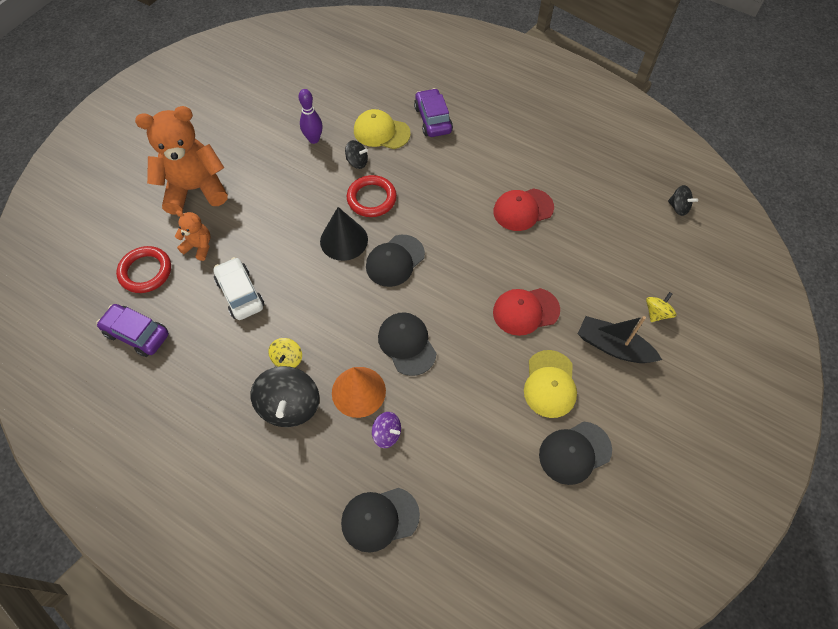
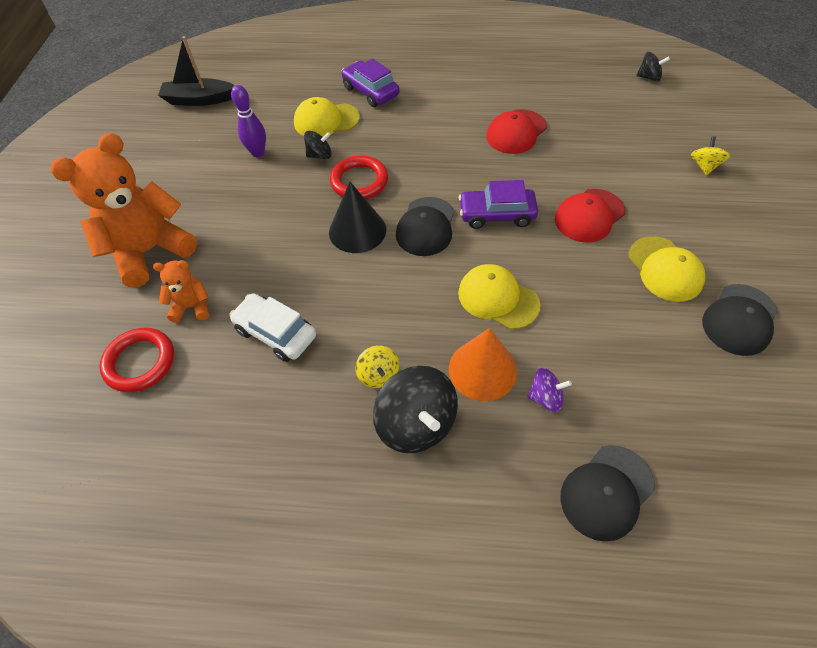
camera: 25 degrees left, 5 degrees down
(137, 334) = (172, 436): purple car -> purple car (496, 214)
(407, 344) = (498, 298): black cap -> yellow cap
(613, 347) = (692, 210): black boat -> black boat (199, 100)

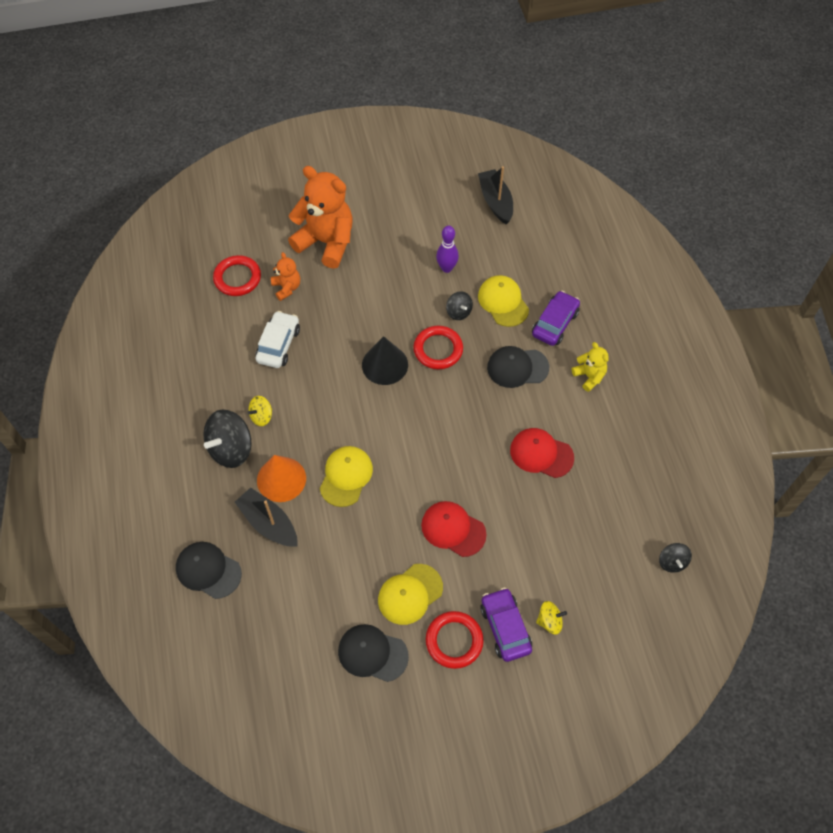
camera: 70 degrees right, 5 degrees up
(426, 227) = (403, 410): black cap -> black cap (517, 367)
(441, 83) = (589, 376): none -> yellow teddy bear
(496, 214) = (432, 458): purple car -> purple car (505, 627)
(545, 397) = (269, 523): purple spinning top -> black boat
(724, 243) = (454, 641): none -> red ring

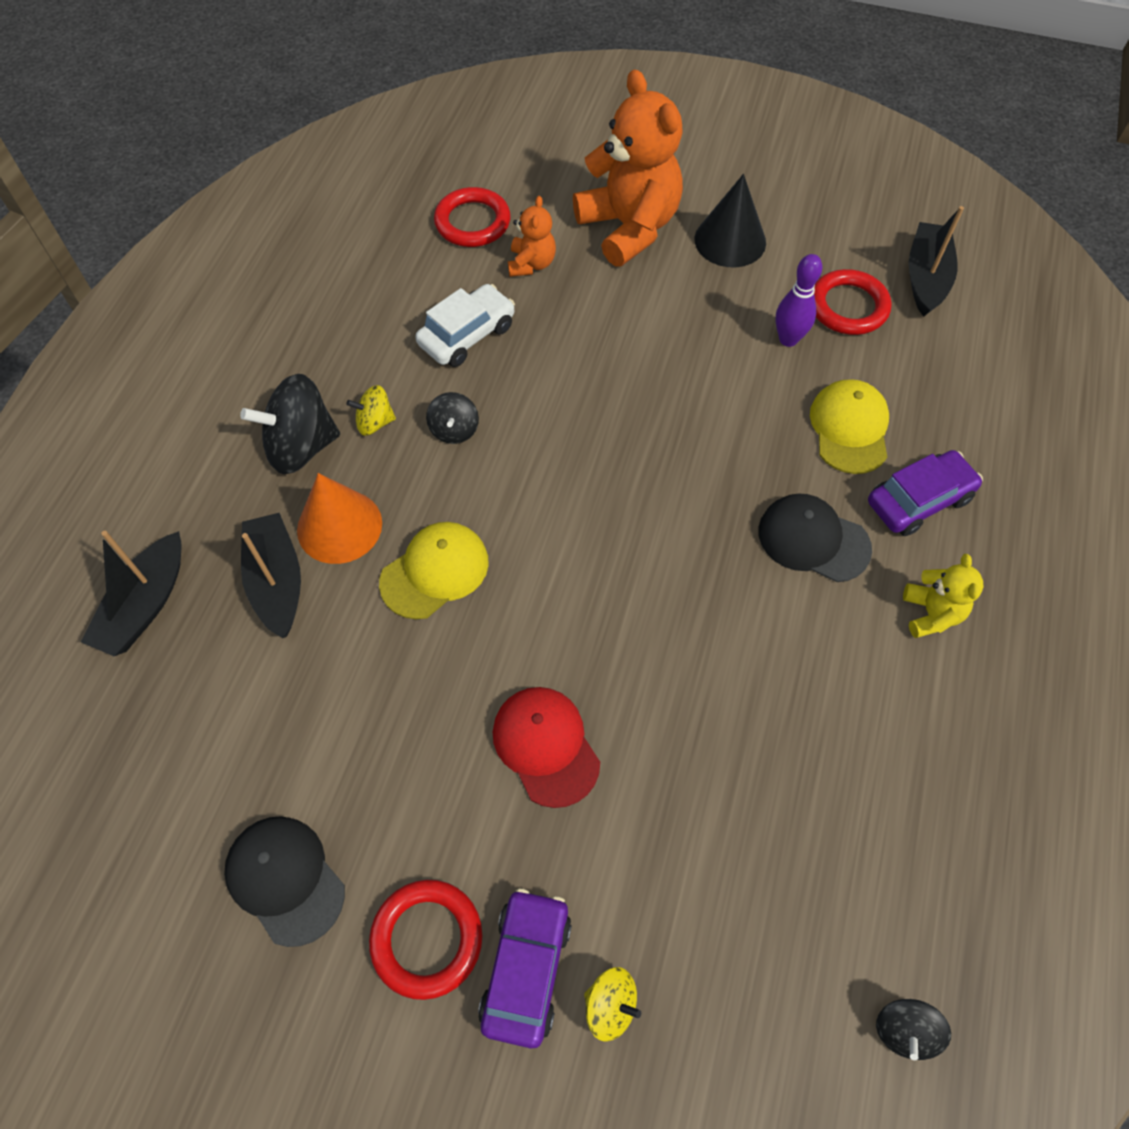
camera: 30 degrees right, 0 degrees up
(208, 570) = (145, 605): black cap -> black boat
(385, 364) = (603, 435): black cone -> black cone (730, 240)
(410, 594) = (408, 814): yellow cap -> none
(438, 349) = (700, 451): red ring -> red ring (848, 307)
(459, 312) = (768, 411): black spinning top -> black spinning top (454, 430)
(541, 454) = (771, 700): red cap -> none

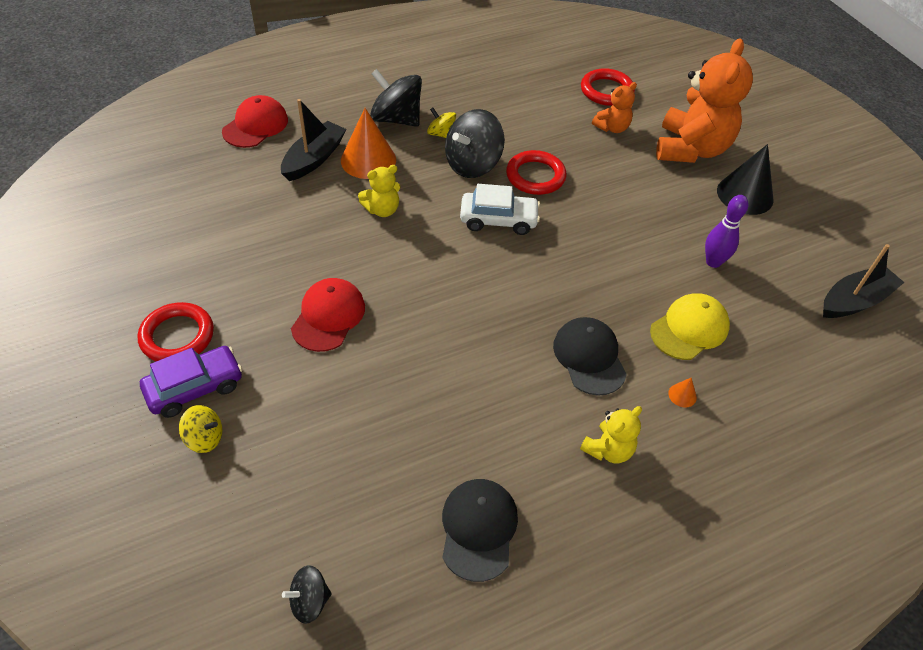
camera: 45 degrees right, 10 degrees down
(145, 605) = (255, 125): black boat -> red cap
(285, 879) = (162, 263): black cap -> black cap (478, 529)
(435, 572) = (382, 210): yellow cap -> yellow teddy bear
(454, 430) = (472, 164): black spinning top -> black spinning top, size x1.88
(467, 335) = (535, 133): white car -> white car (498, 220)
(610, 1005) = (205, 438): yellow spinning top -> yellow spinning top turned 60 degrees counterclockwise
(848, 307) = (776, 276): red ring -> red ring (535, 176)
(919, 500) = (682, 395): purple car -> orange cone

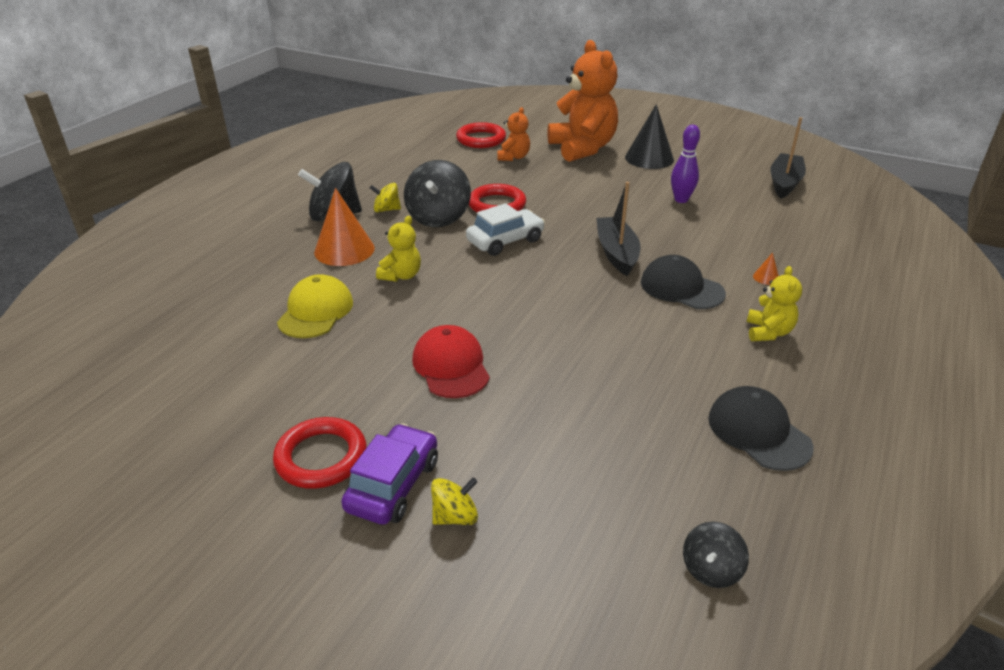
camera: 35 degrees left, 15 degrees down
(255, 125) = (199, 271): red cap -> none
(314, 159) = (291, 269): black boat -> black boat (616, 253)
(689, 329) = (718, 241): yellow cap -> yellow cap (316, 311)

